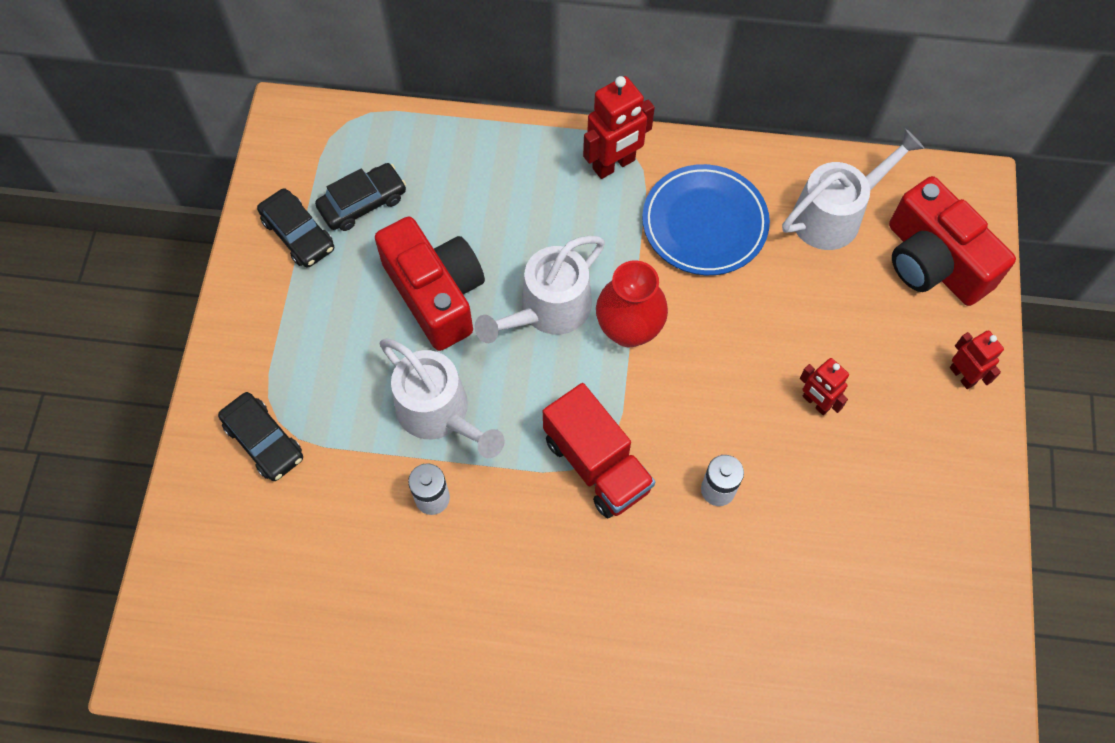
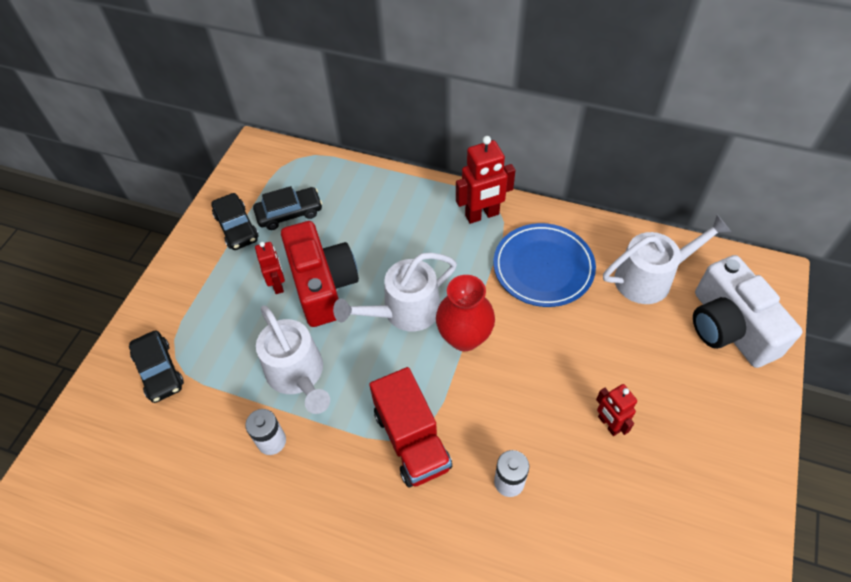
camera: 15 degrees right, 10 degrees down
(933, 261) = (729, 327): red camera -> white camera
(962, 375) = (743, 425): red robot -> red robot (278, 285)

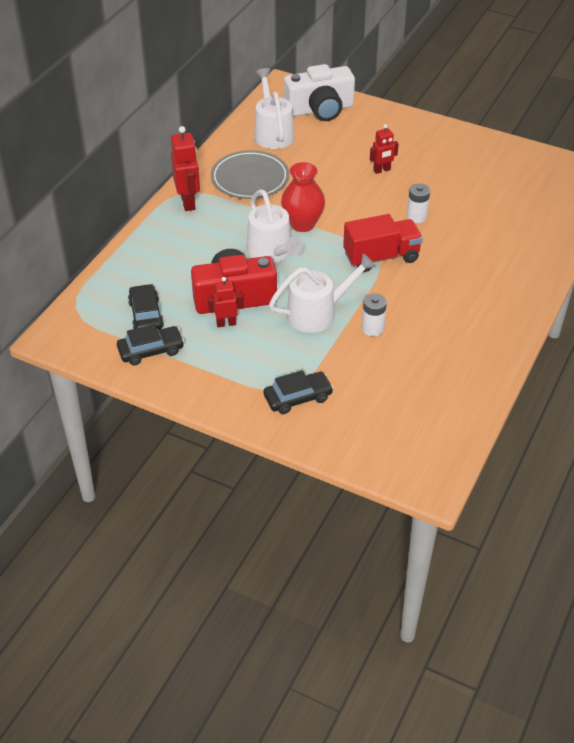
camera: 85 degrees left, 10 degrees down
(543, 268) = (250, 179): blue plate -> grey plate

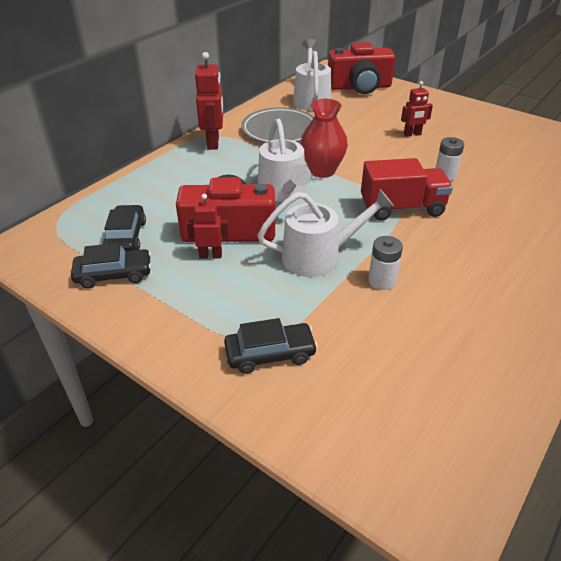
camera: 10 degrees right, 5 degrees down
(320, 110) = (360, 87): white camera -> red camera

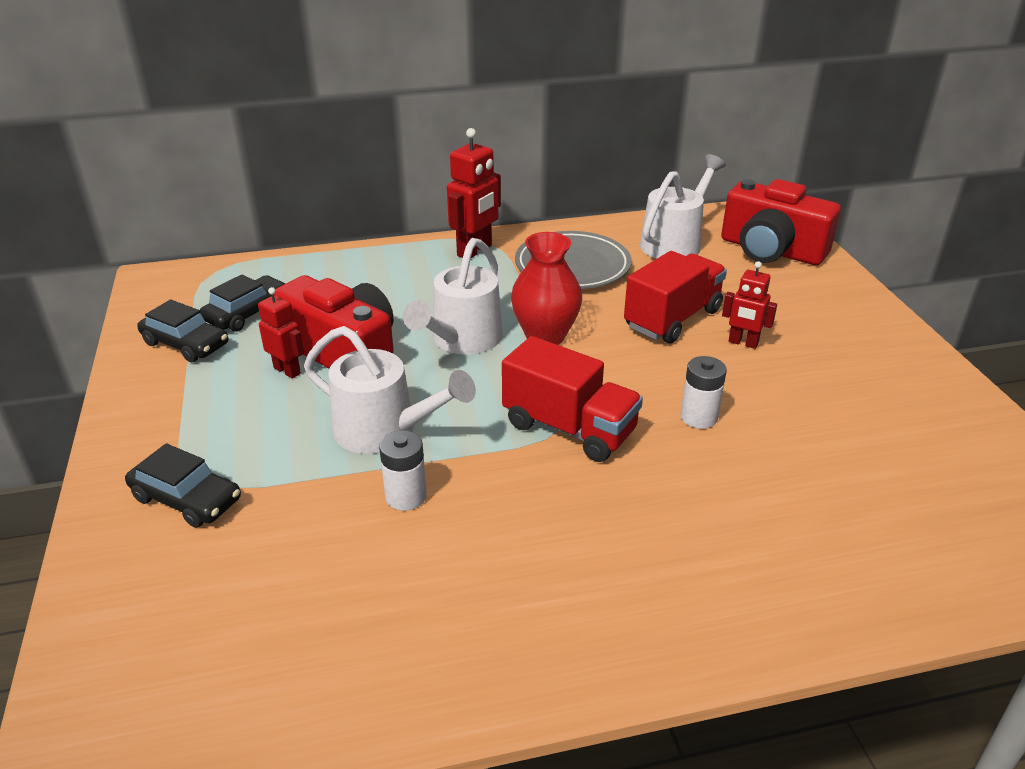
camera: 40 degrees right, 5 degrees down
(366, 136) = (672, 319): none -> red truck

